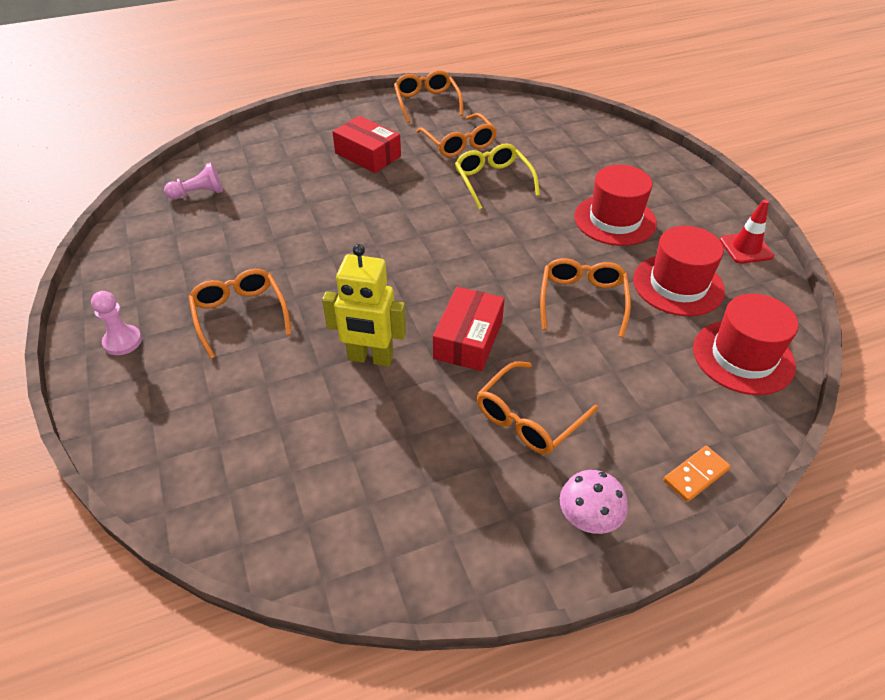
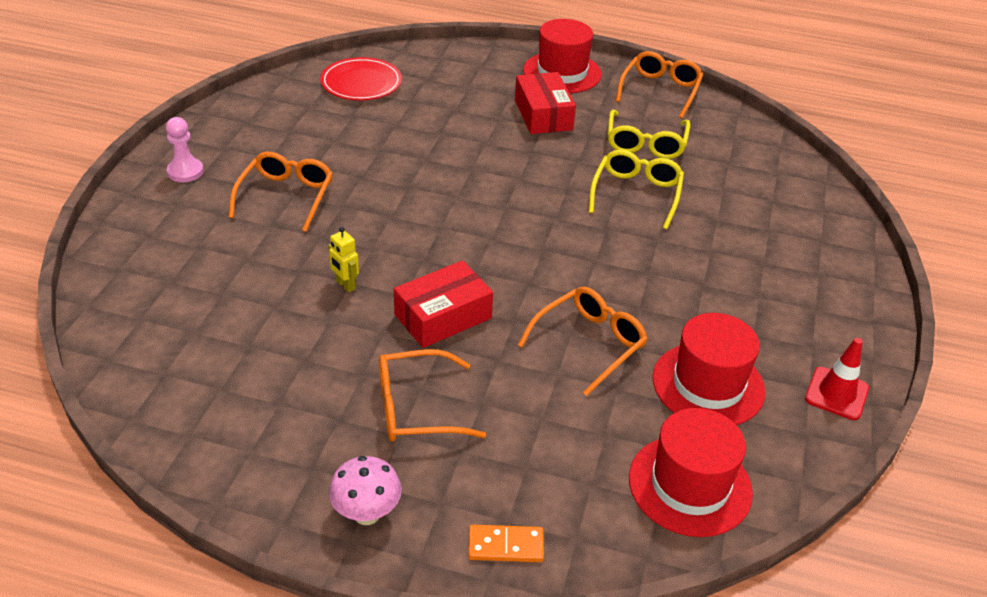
camera: 35 degrees right, 5 degrees down
(198, 193) = (361, 83): pink pawn -> red plate
(370, 358) = (345, 285): yellow robot -> yellow robot, size x0.49
(459, 143) = (645, 143): orange glasses -> yellow glasses
(615, 220) = (719, 291): red hat -> red hat (562, 72)

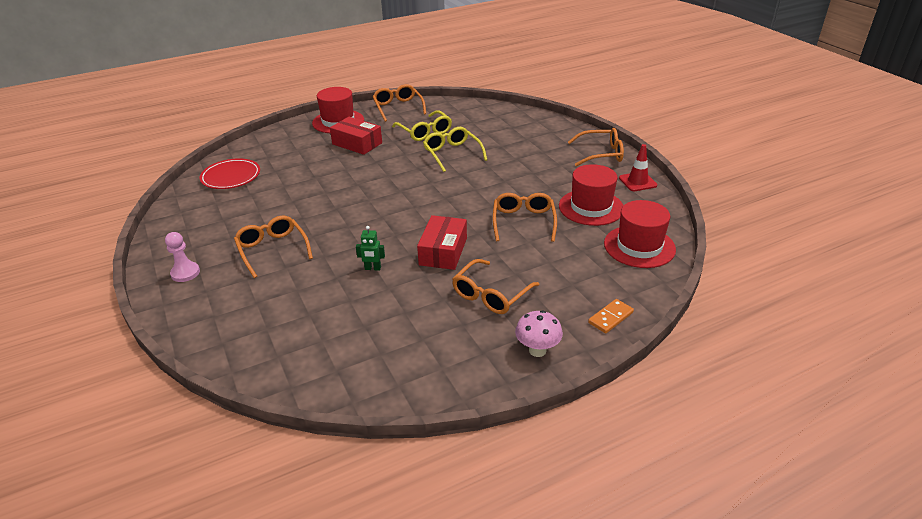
camera: 40 degrees left, 5 degrees down
(345, 285) = (373, 268): yellow robot -> green robot
(845, 317) = (601, 154): none -> orange glasses

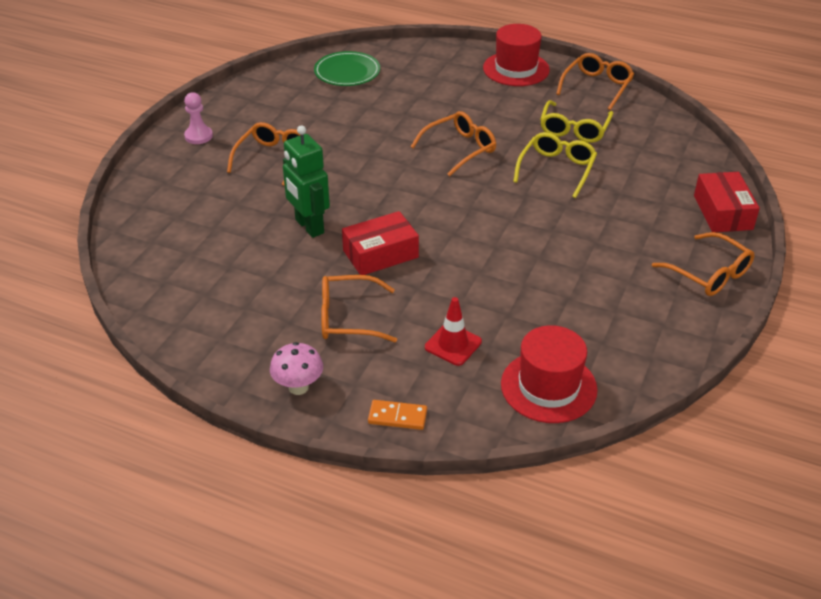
camera: 50 degrees right, 5 degrees up
(231, 177) = (347, 72): red plate -> green plate
(357, 143) = (492, 103): red box -> red box (722, 212)
(373, 268) = (309, 227): green robot -> green robot, size x2.04
(523, 222) = (492, 281): orange glasses -> orange glasses (459, 149)
(591, 207) = (581, 316): red hat -> none
(637, 182) = (685, 330): red traffic cone -> red traffic cone (453, 344)

